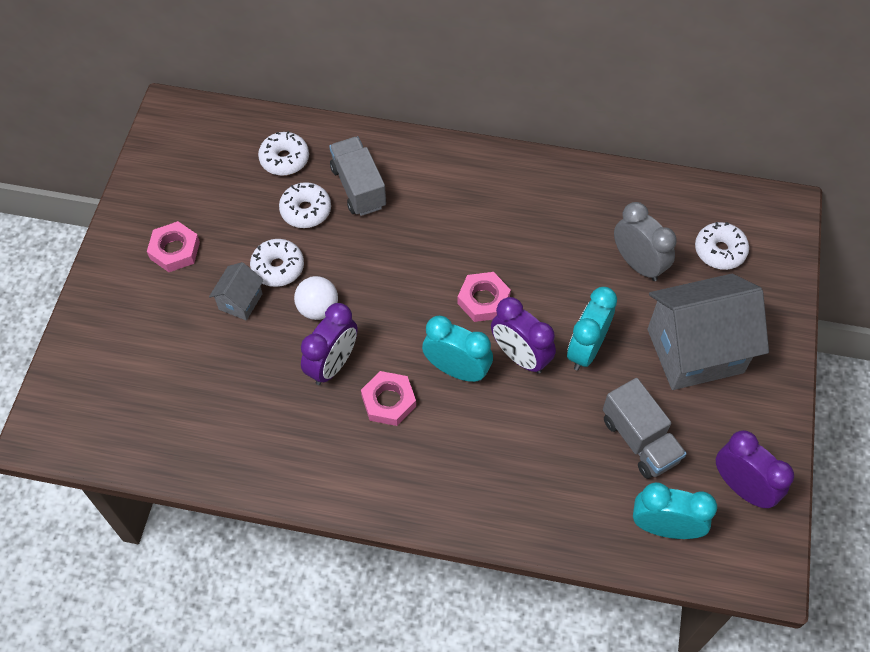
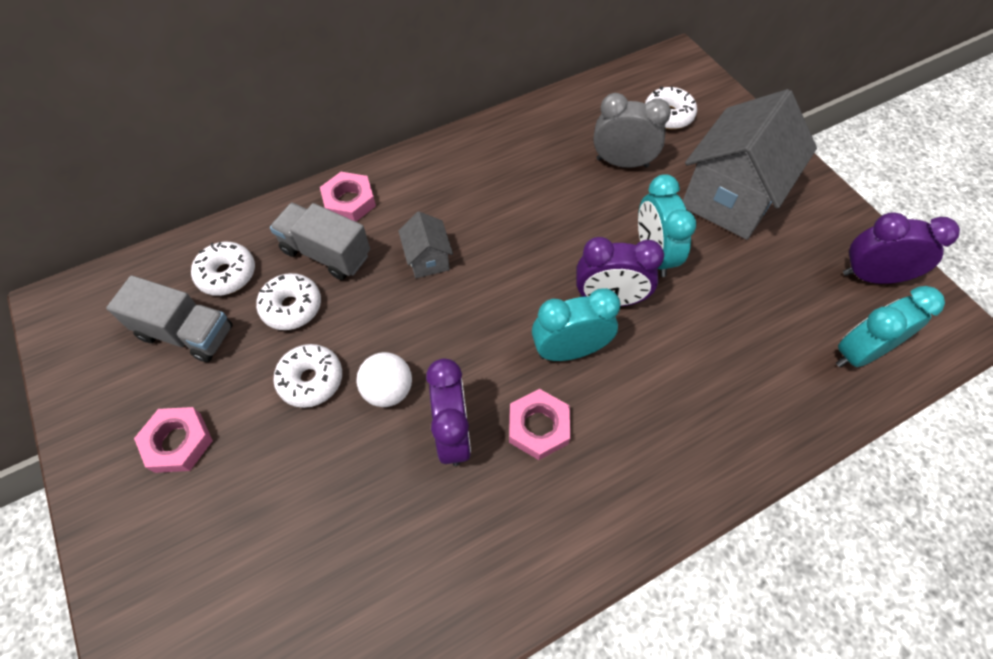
camera: 40 degrees left, 0 degrees up
(240, 301) = (300, 442): grey house -> grey house (428, 259)
(483, 300) = (532, 274): pink nut -> pink nut (349, 201)
(639, 440) = (767, 297): grey truck -> grey truck (186, 333)

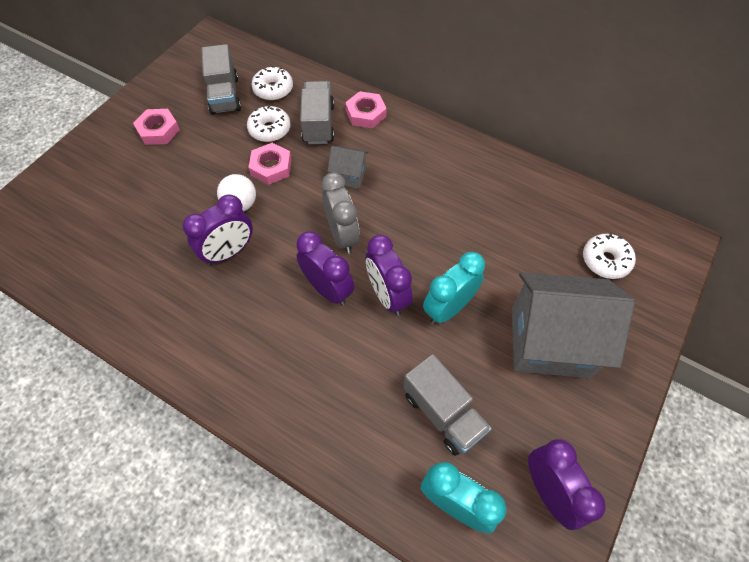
camera: 60 degrees right, 0 degrees up
(311, 380) = (226, 165): white donut -> none
(428, 259) = (349, 176): grey house -> grey house turned 60 degrees clockwise
(538, 427) = (258, 297): pink nut -> pink nut (271, 167)
(569, 350) = (328, 289): turquoise clock -> purple clock
(622, 162) = (525, 249): grey clock -> grey clock (342, 235)
(765, 317) = (443, 413): none -> grey truck

